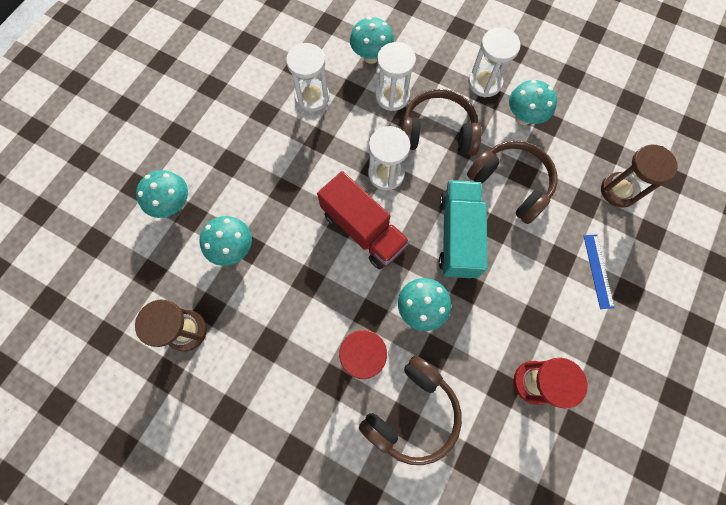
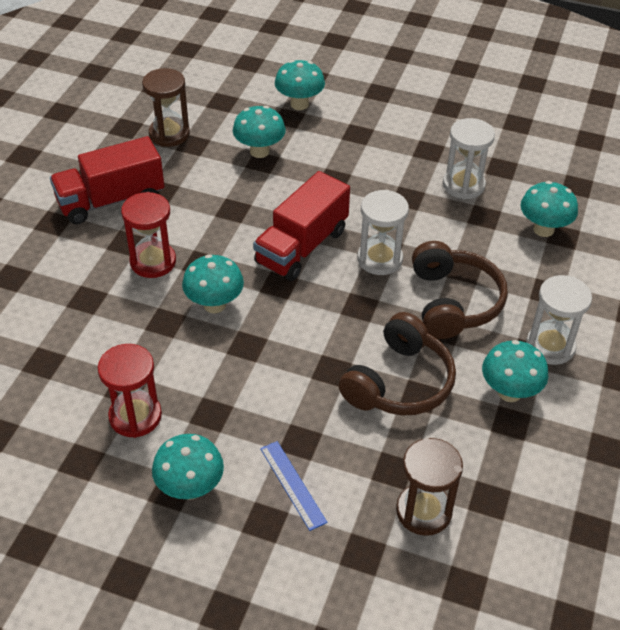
camera: 80 degrees right, 25 degrees down
(273, 394) = (111, 200): none -> red truck
(392, 96) = (492, 254): white hourglass -> none
(412, 412) = (96, 307): brown headphones -> none
(458, 236) = (312, 332): turquoise truck -> none
(598, 271) = (292, 485): blue ruler -> blue ruler turned 75 degrees clockwise
(601, 343) = (190, 488): none -> turquoise mushroom

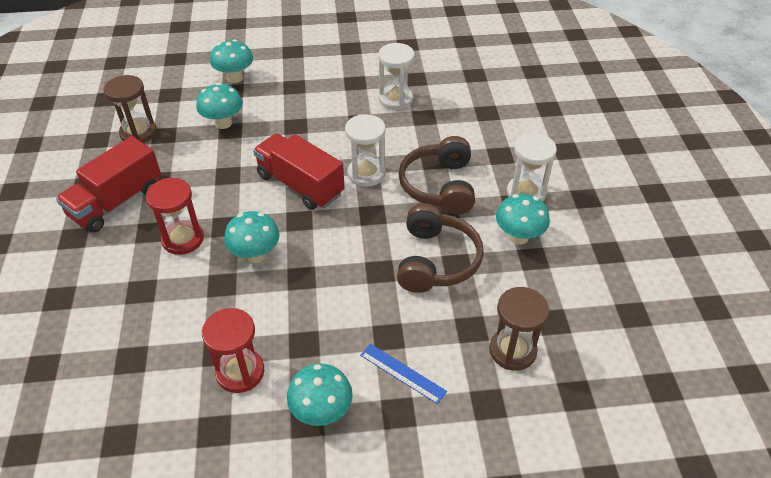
camera: 25 degrees left, 0 degrees up
(301, 247) = (300, 185): red truck -> red truck turned 120 degrees clockwise
(453, 302) = (439, 186): brown headphones -> brown headphones turned 150 degrees counterclockwise
(543, 229) = (470, 112): turquoise mushroom -> none

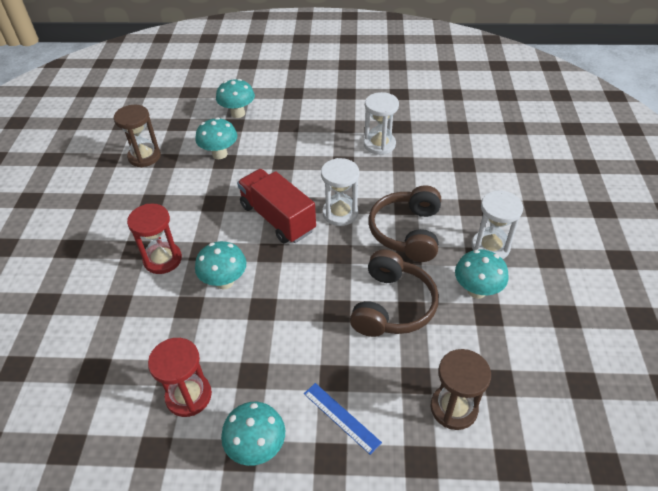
camera: 10 degrees right, 0 degrees up
(116, 202) = (112, 218): red truck -> none

